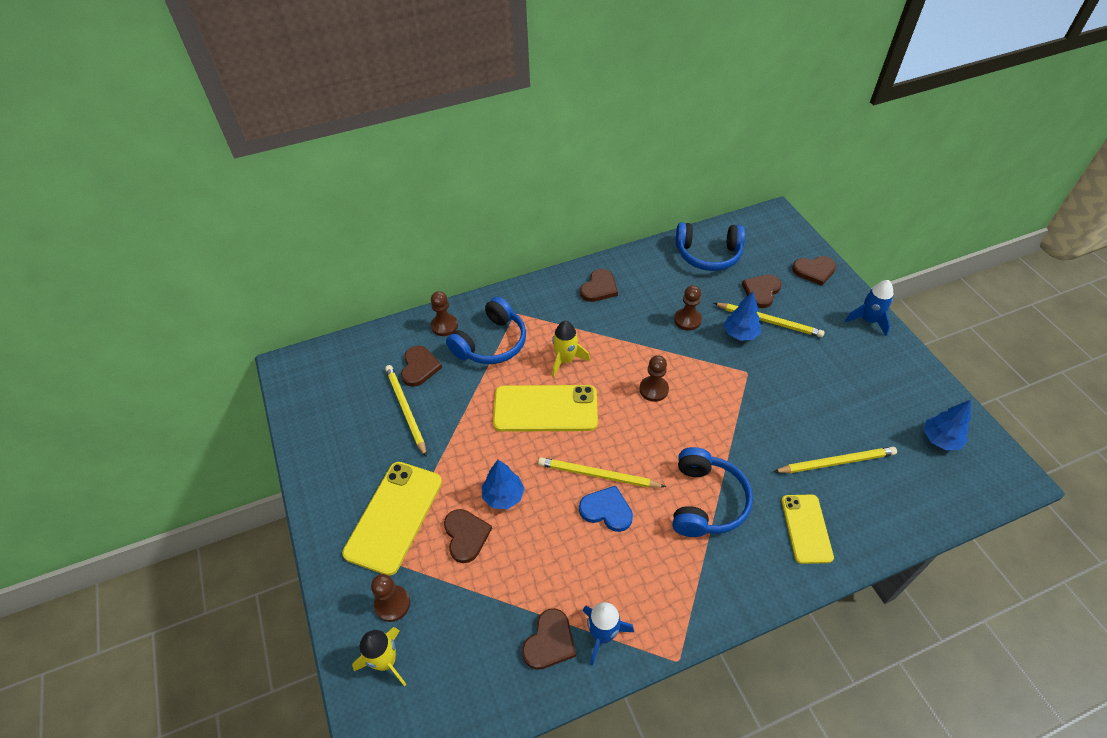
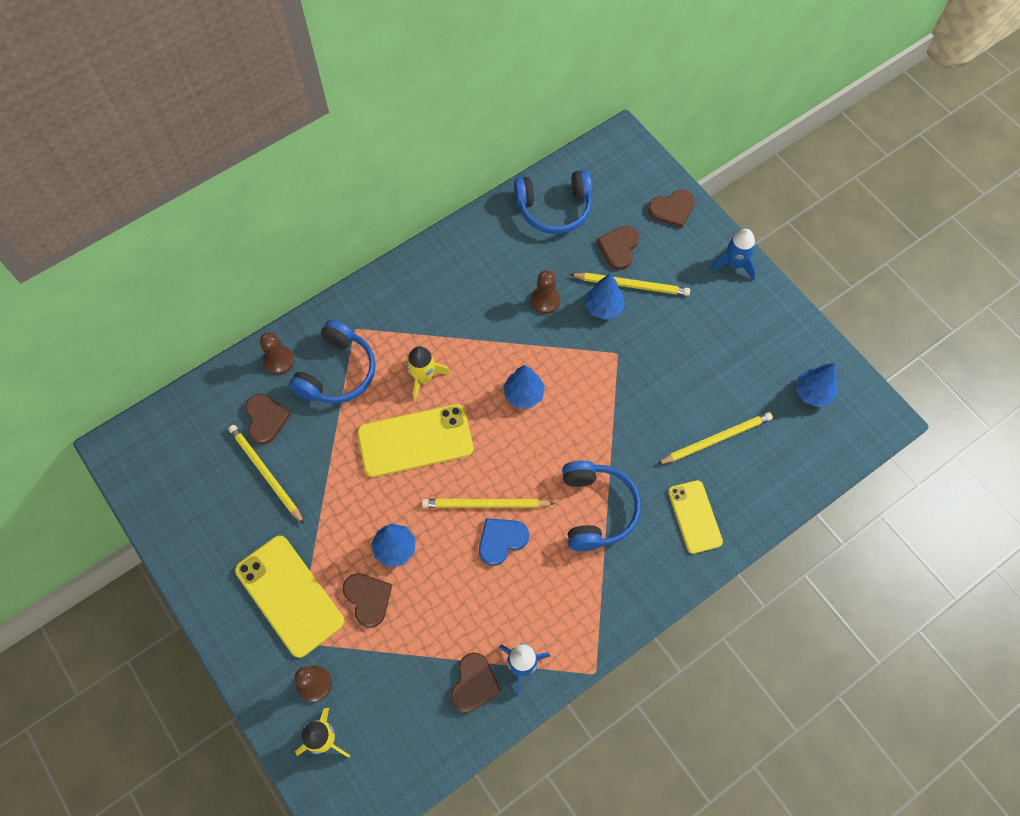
camera: 15 degrees left, 15 degrees up
(394, 517) = (289, 595): yellow phone -> yellow phone turned 45 degrees counterclockwise
(599, 288) = (441, 277): brown heart -> none
(606, 510) = (501, 540): blue heart -> blue heart turned 45 degrees counterclockwise
(653, 389) = (524, 394): brown pawn -> blue tree

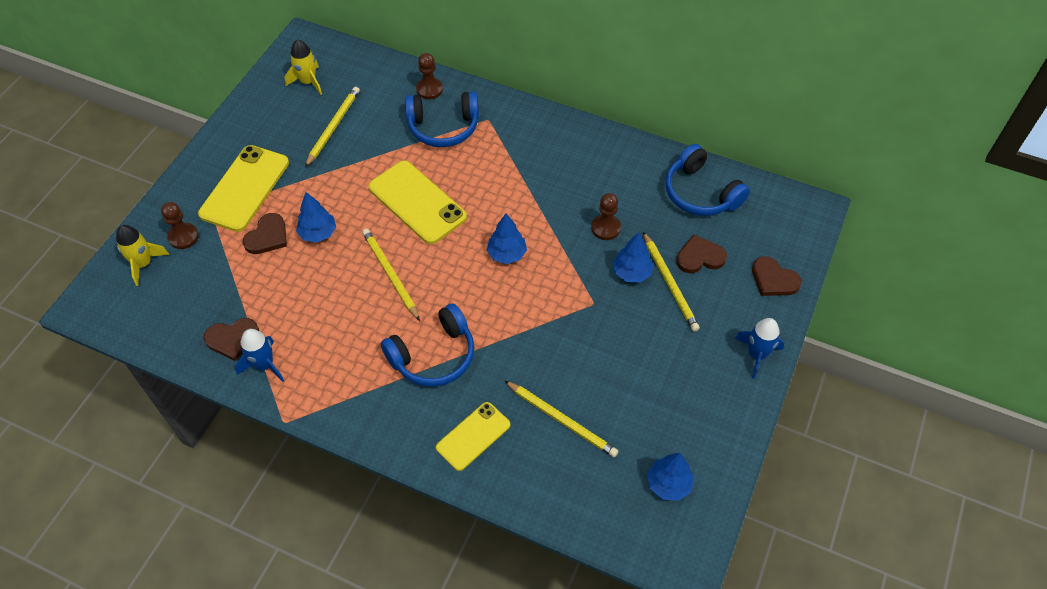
camera: 60 degrees right, 10 degrees down
(266, 419) = (377, 106): brown heart -> none
(423, 377) = (476, 181): yellow rocket -> yellow rocket (308, 82)
(501, 540) = (365, 300): blue heart -> none

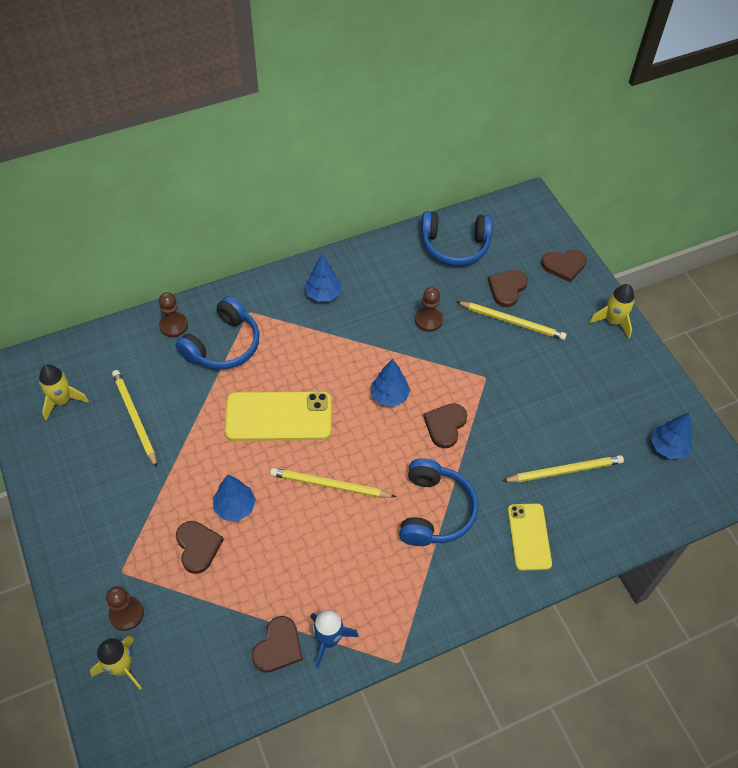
camera: 50 degrees left, 0 degrees up
(245, 188) = (126, 529): yellow phone -> none
(518, 308) = (445, 425): none -> brown heart
(631, 272) = (482, 335): blue tree -> blue tree (323, 294)
(756, 355) = (613, 321): blue rocket -> yellow rocket

